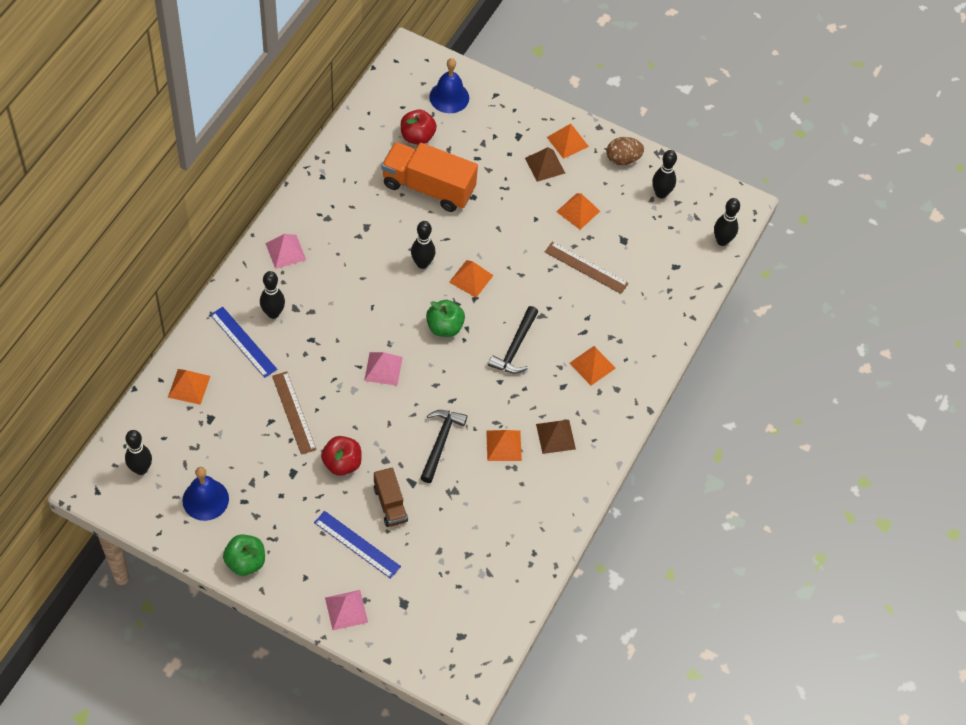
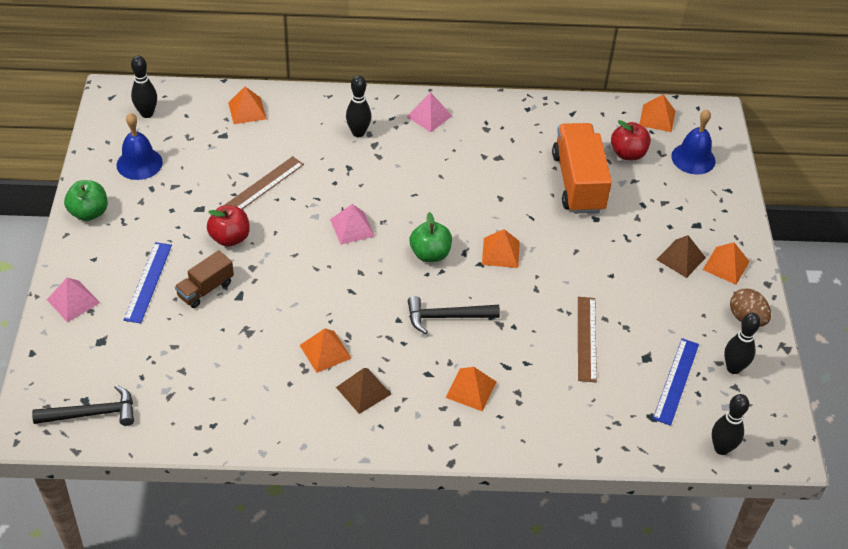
camera: 65 degrees right, 10 degrees down
(243, 342) = (315, 126): blue ruler -> blue ruler (676, 381)
(422, 263) = (489, 211): black bowling pin -> none
(441, 442) = (297, 301): black hammer -> black hammer (92, 414)
(578, 211) = (649, 306): orange pyramid -> orange pyramid (657, 118)

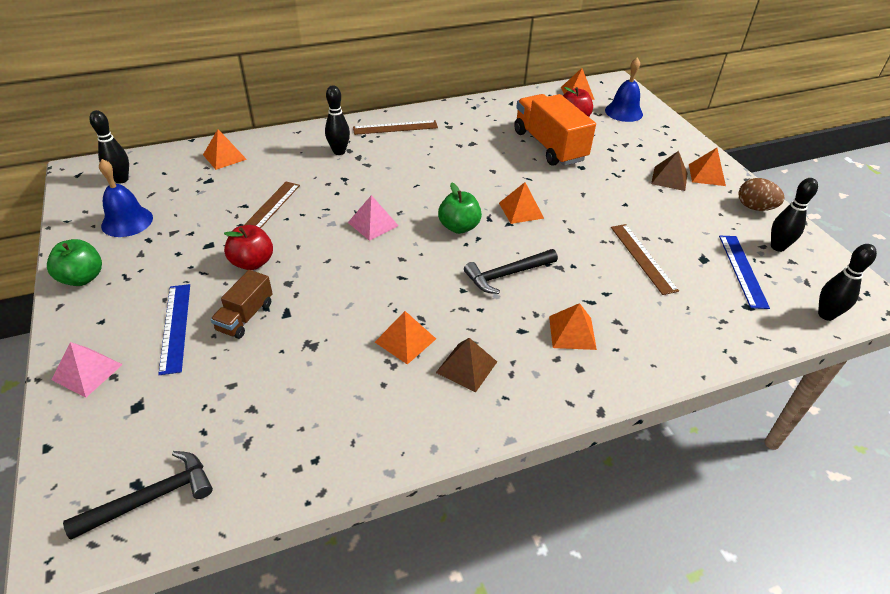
camera: 20 degrees left, 5 degrees down
(429, 116) = (395, 127): pink pyramid -> brown ruler

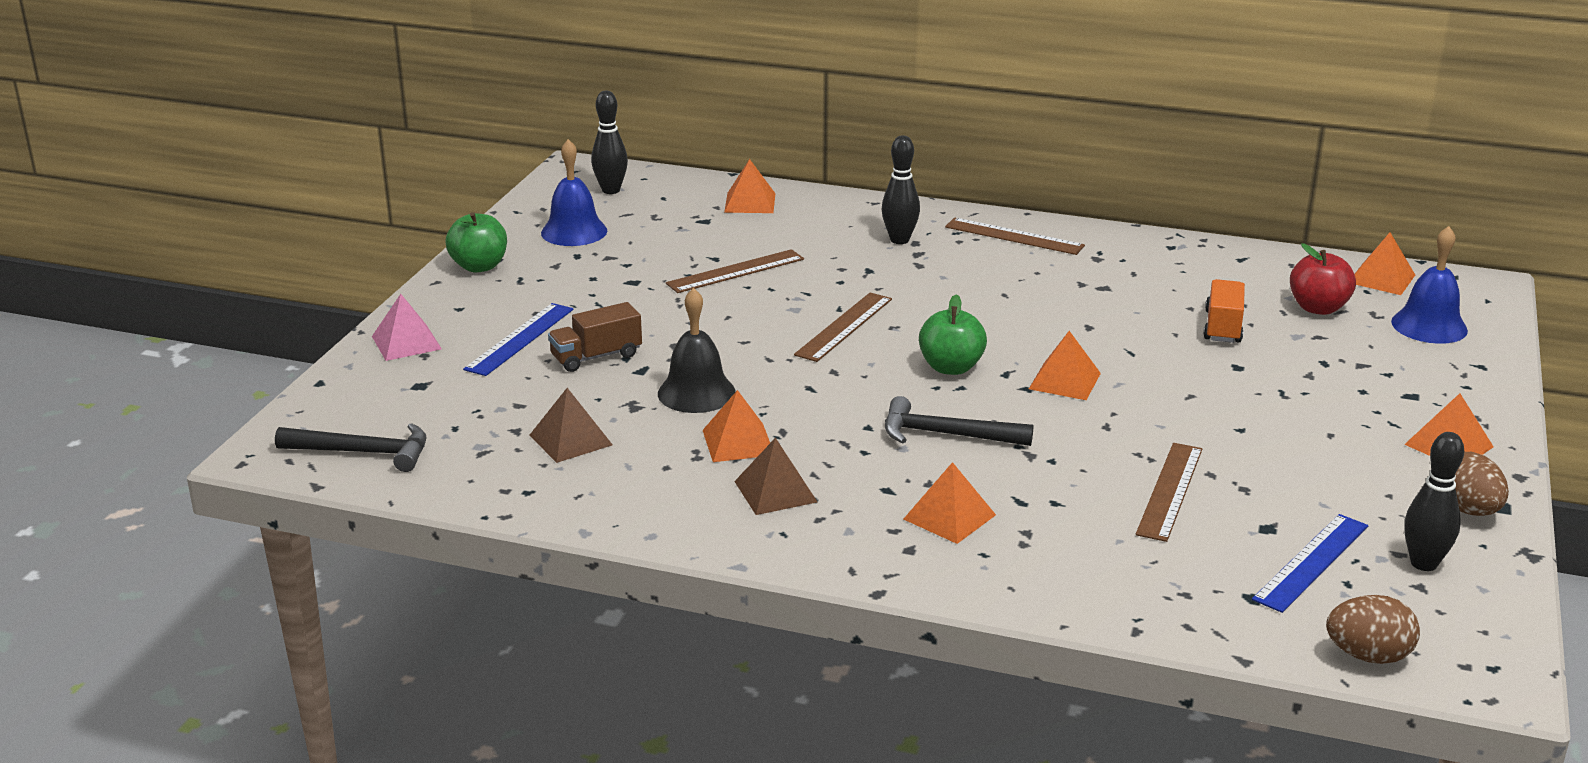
camera: 40 degrees right, 15 degrees down
(252, 263) = (659, 313): red apple -> none
(340, 314) = (696, 393): none -> black bell
(373, 224) = (844, 326): pink pyramid -> brown ruler
(549, 146) = (1222, 327): orange truck -> orange truck, size x0.54
(669, 178) = (1370, 427): brown pyramid -> brown pyramid (571, 440)
(826, 315) = (1368, 656): black bowling pin -> brown egg

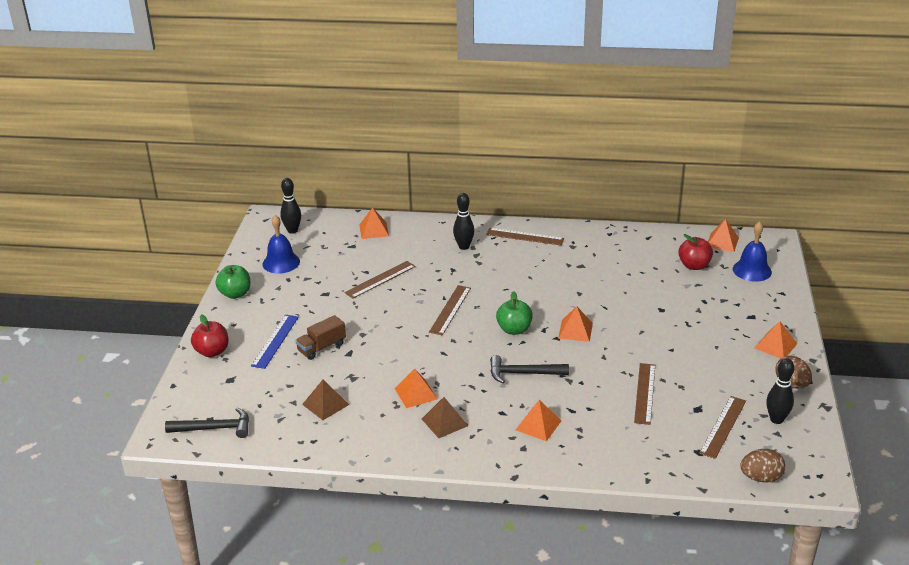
camera: 10 degrees left, 5 degrees up
(406, 342) = (212, 352): pink pyramid -> red apple
(696, 393) = (383, 364): black bell -> none
(1222, 327) = (648, 284): orange truck -> none
(1311, 562) = (723, 426): blue ruler -> brown ruler

